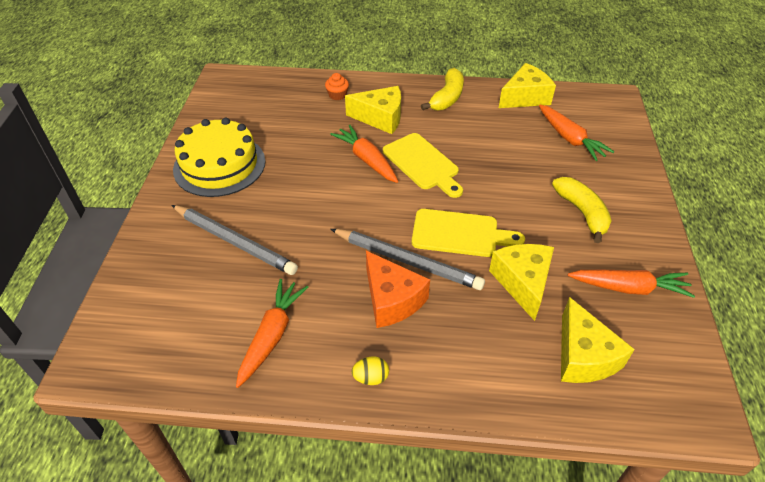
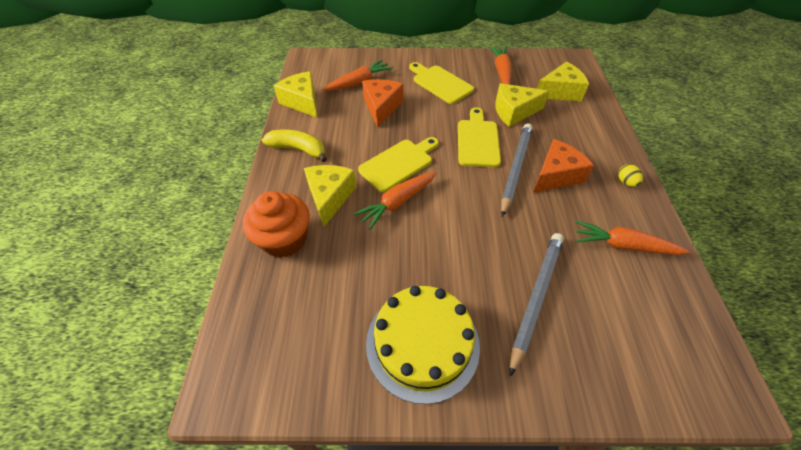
camera: 95 degrees left, 5 degrees up
(337, 95) = (284, 239): orange cupcake -> orange cupcake, size x2.19
(521, 155) = (381, 107): none -> orange cheese
(582, 212) = (440, 83): yellow banana -> yellow cutting board

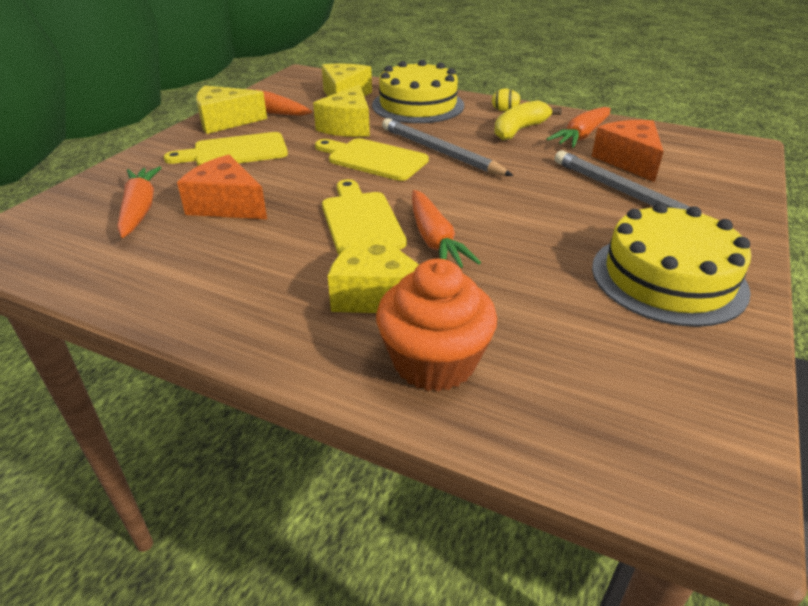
camera: 65 degrees left, 15 degrees down
(298, 149) = (232, 305): yellow banana -> yellow banana (519, 130)
(302, 102) = (108, 275): yellow cheese -> yellow cheese (225, 121)
(556, 175) = (469, 136): orange cheese -> orange cheese (628, 161)
(583, 131) = (418, 105): none -> yellow cake

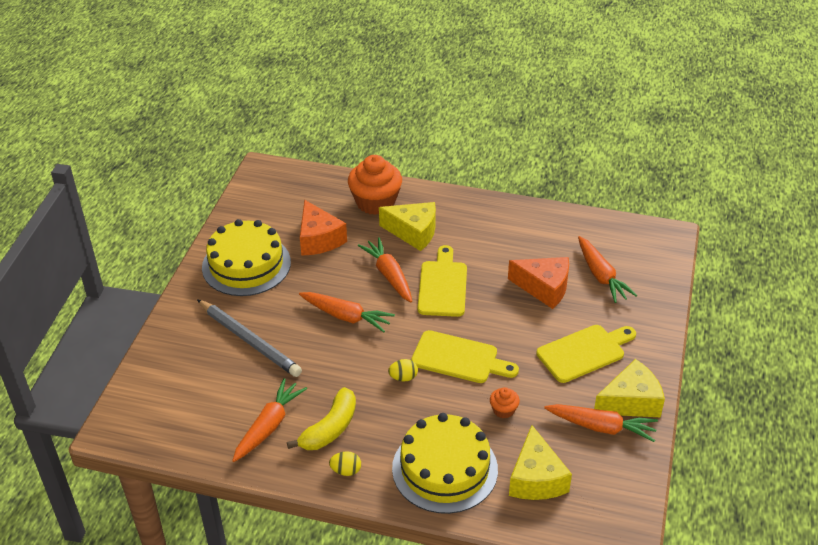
camera: 170 degrees right, 5 degrees up
(348, 126) = (503, 410): yellow cheese -> orange cupcake
(361, 221) = (443, 285): yellow cutting board -> yellow cutting board turned 150 degrees counterclockwise
(440, 152) = (403, 377): grey pencil -> yellow egg
(501, 203) = (346, 316): none -> orange carrot
(628, 161) = (234, 387): orange cheese -> orange cheese (319, 239)

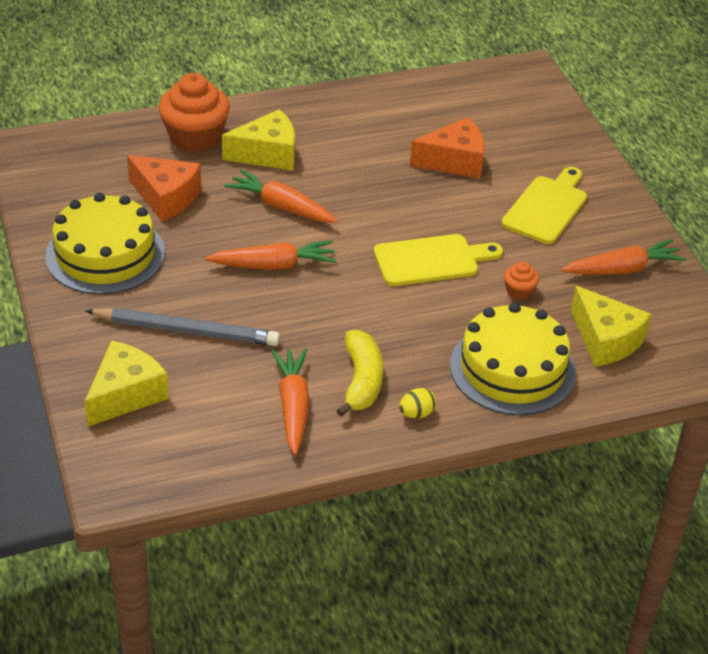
camera: 35 degrees left, 0 degrees up
(403, 377) = (391, 301): yellow egg -> none
(443, 285) = (349, 196): yellow cutting board -> none
(601, 276) = (499, 130): orange carrot -> none
(630, 401) = (628, 235): yellow cheese -> yellow cheese (125, 394)

